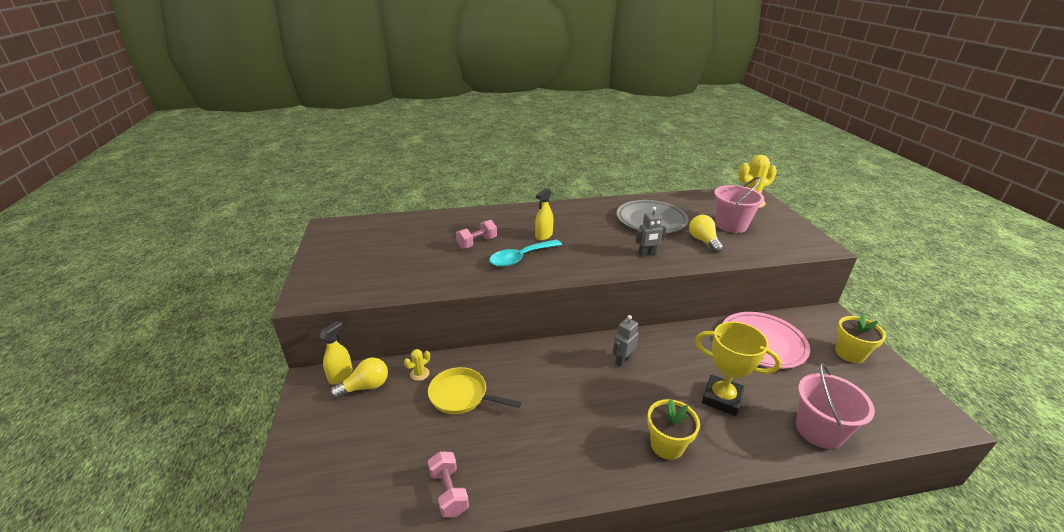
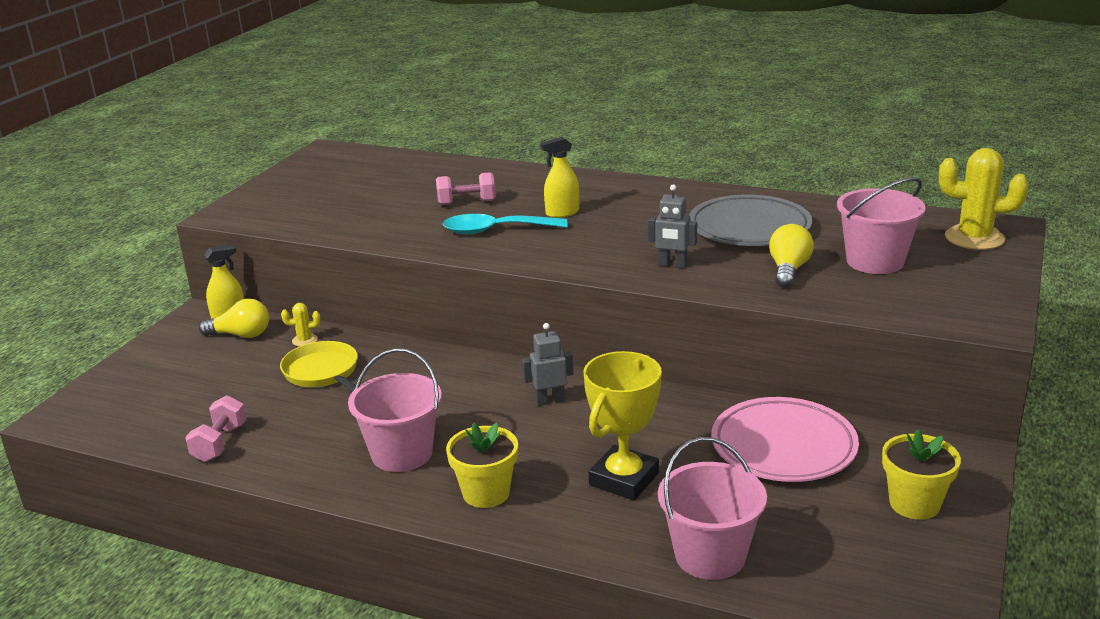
camera: 35 degrees right, 5 degrees down
(584, 439) = (402, 453): none -> pink bucket
(721, 398) = (624, 479): yellow trophy -> yellow trophy turned 60 degrees clockwise

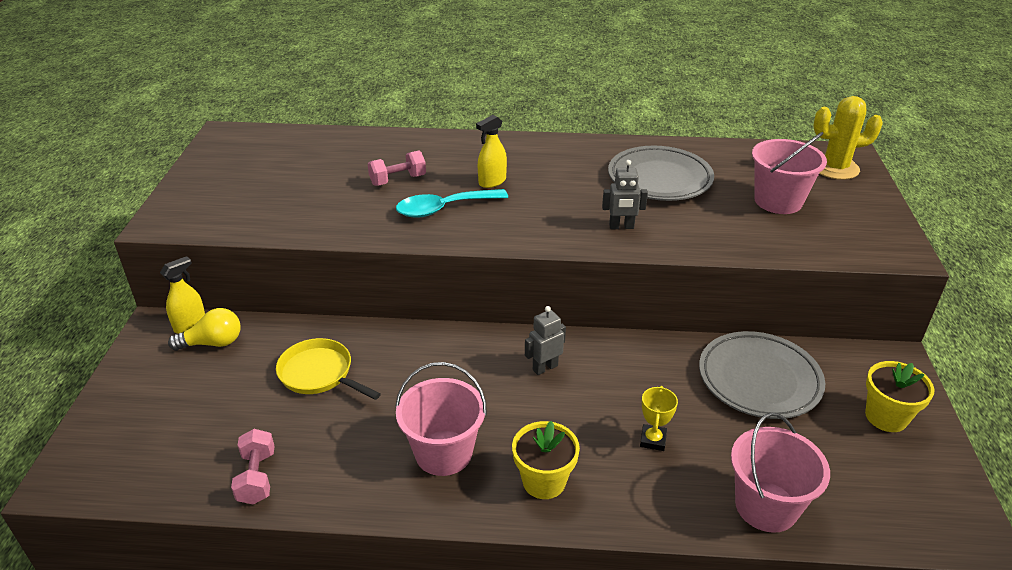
camera: 20 degrees left, 10 degrees up
(304, 340) = (281, 339): yellow cactus -> none
(624, 479) = (653, 440): yellow trophy -> yellow trophy, size x0.52
(783, 446) = (759, 379): pink plate -> grey plate
(788, 270) = (718, 219): yellow light bulb -> none

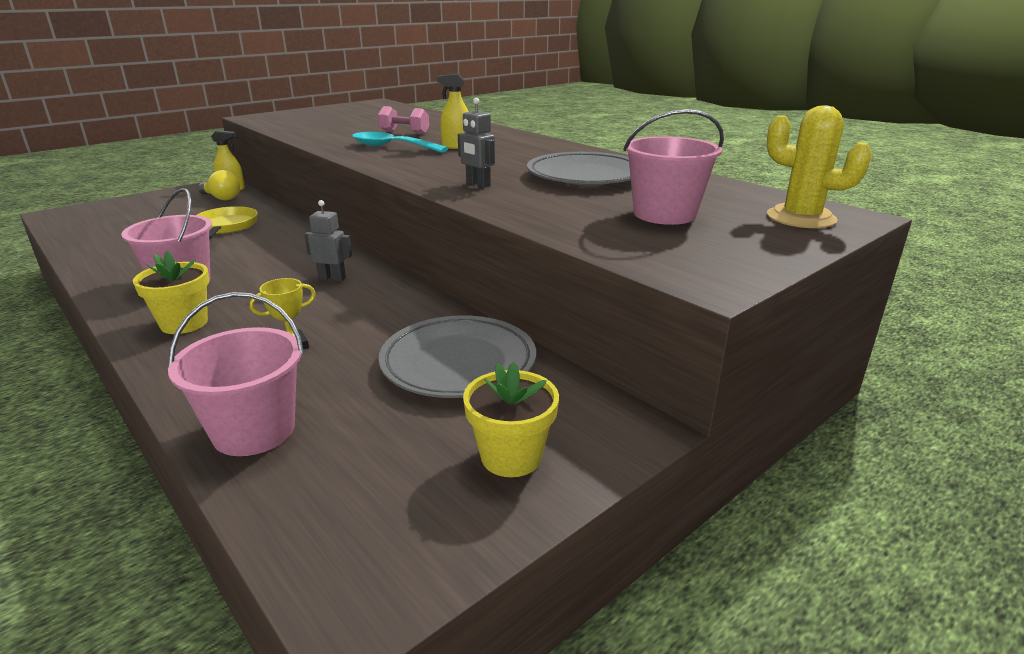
camera: 45 degrees right, 10 degrees down
(257, 477) = (100, 247): pink dumbbell -> none

